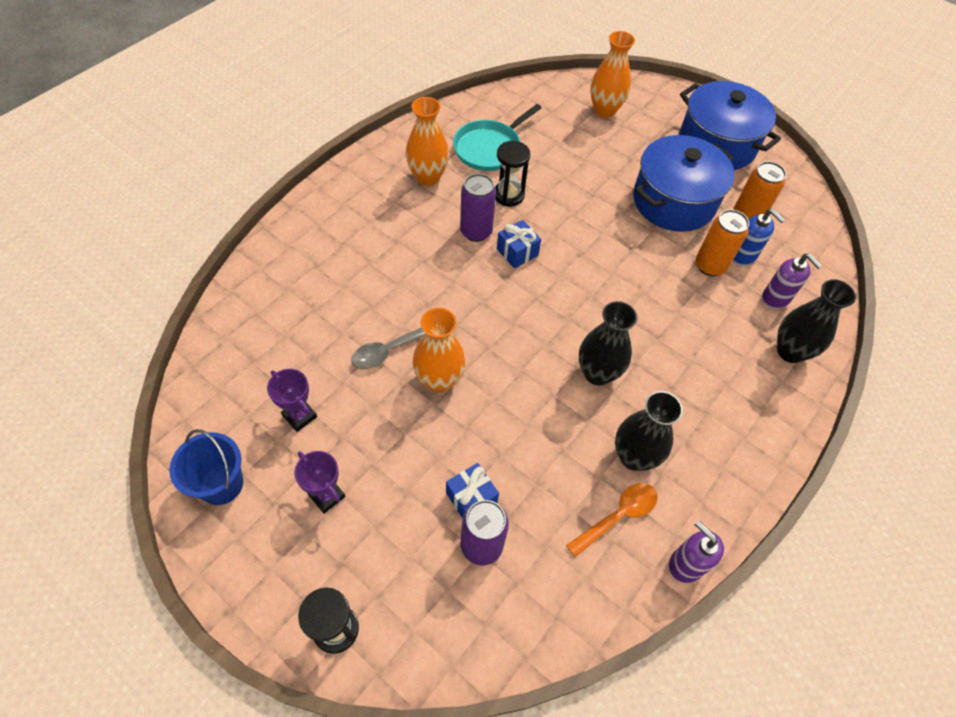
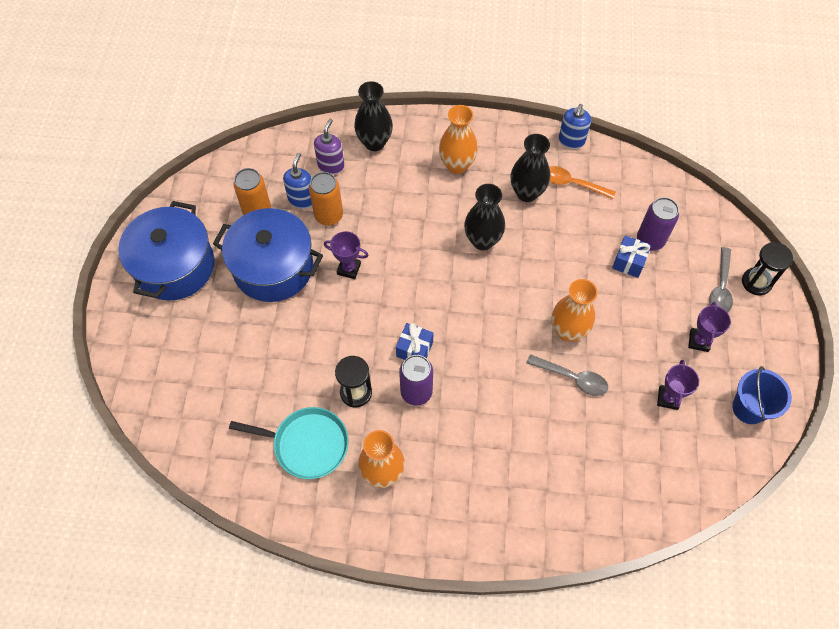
camera: 120 degrees left, 5 degrees up
(363, 577) = (720, 288): none -> grey spoon
(604, 110) = (184, 376): orange vase -> orange vase (457, 165)
(637, 250) = (349, 269): none -> purple trophy
(686, 564) = (571, 141): purple soap dispenser -> blue soap dispenser

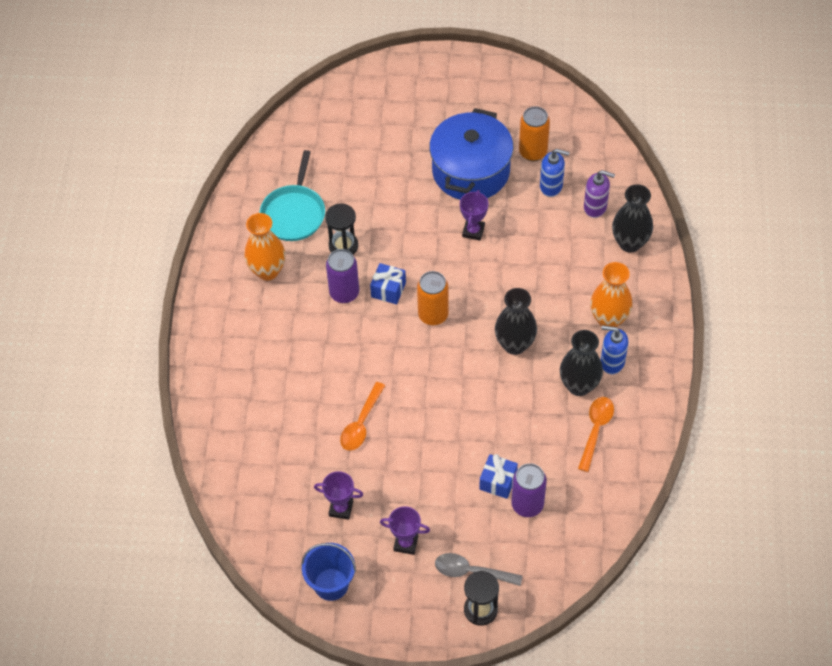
camera: 90 degrees right, 5 degrees down
(175, 266) = (467, 96): blue pot -> none
(329, 216) = (533, 210): orange can -> orange can (433, 315)
(568, 331) = (413, 421): orange vase -> none
(571, 141) = (655, 431): blue soap dispenser -> blue soap dispenser (612, 362)
(572, 378) = (361, 423): grey spoon -> orange spoon

